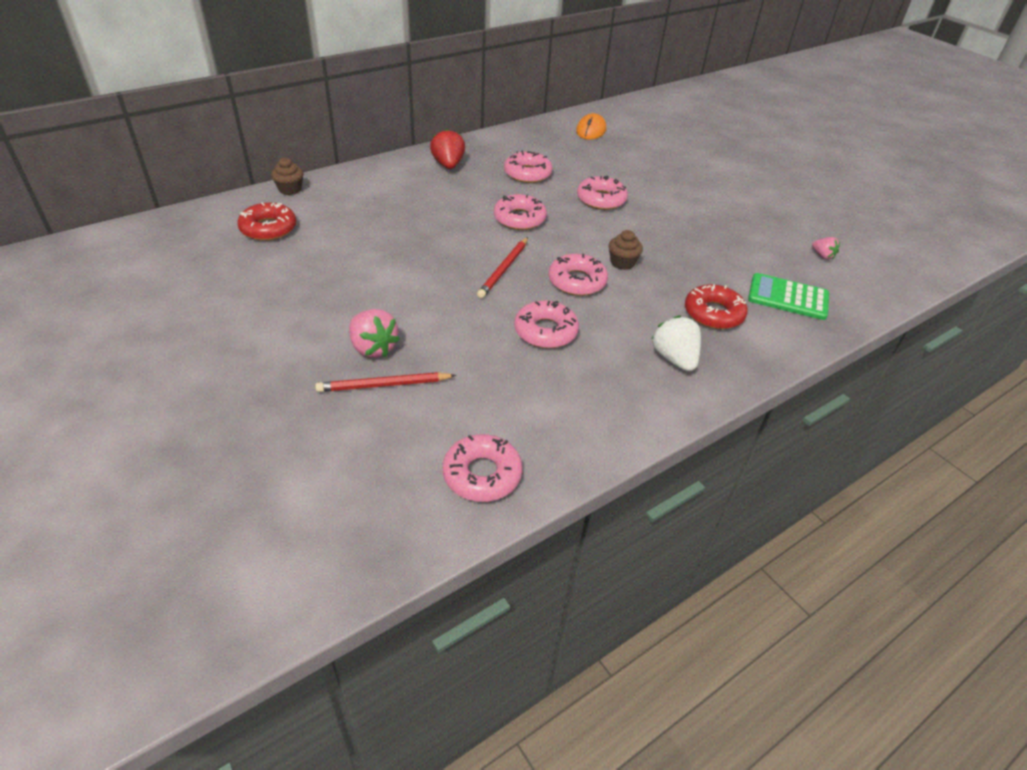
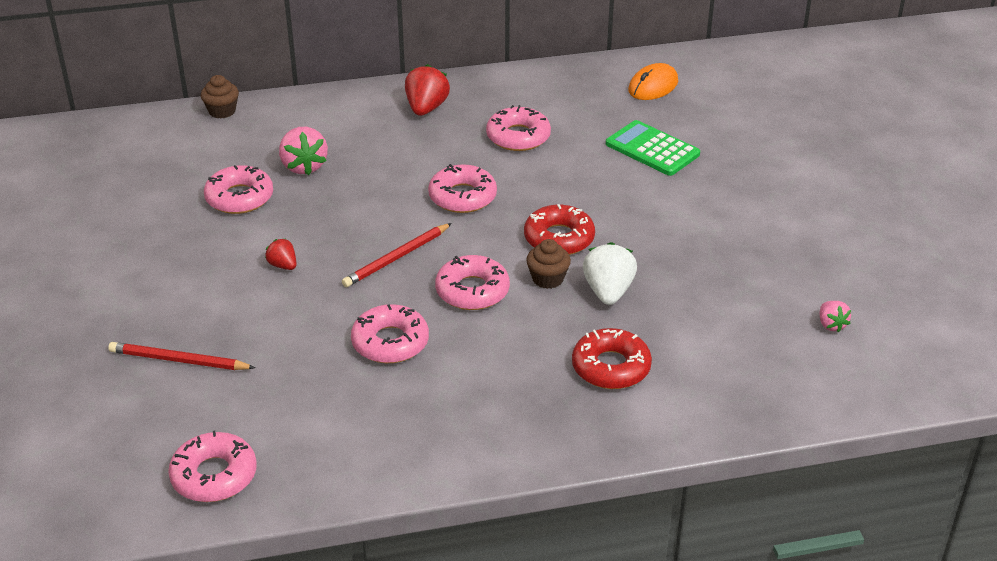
camera: 25 degrees right, 5 degrees down
(268, 228) = (170, 157): red donut -> red donut (559, 238)
(373, 348) = (193, 318): pink strawberry -> pink strawberry (304, 166)
(419, 292) = (283, 265): none -> red strawberry
(601, 199) = (587, 189): pink donut -> pink donut (239, 197)
(674, 359) = (515, 409): white strawberry -> white strawberry (608, 292)
(788, 297) = (729, 369): green calculator -> green calculator (652, 149)

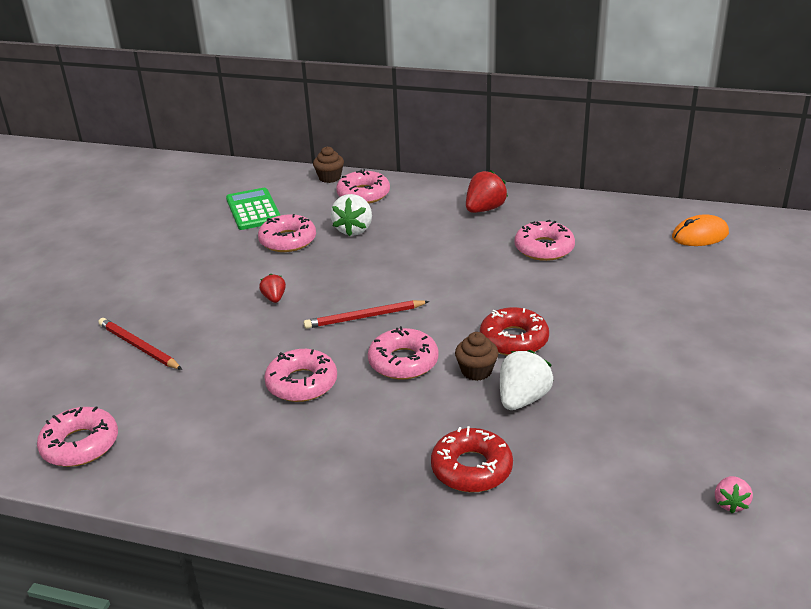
camera: 30 degrees right, 5 degrees down
(304, 166) = (353, 230): pink strawberry -> white strawberry
(462, 197) = (458, 283): pink donut -> pink donut (363, 194)
(652, 149) = (659, 287): green calculator -> green calculator (253, 210)

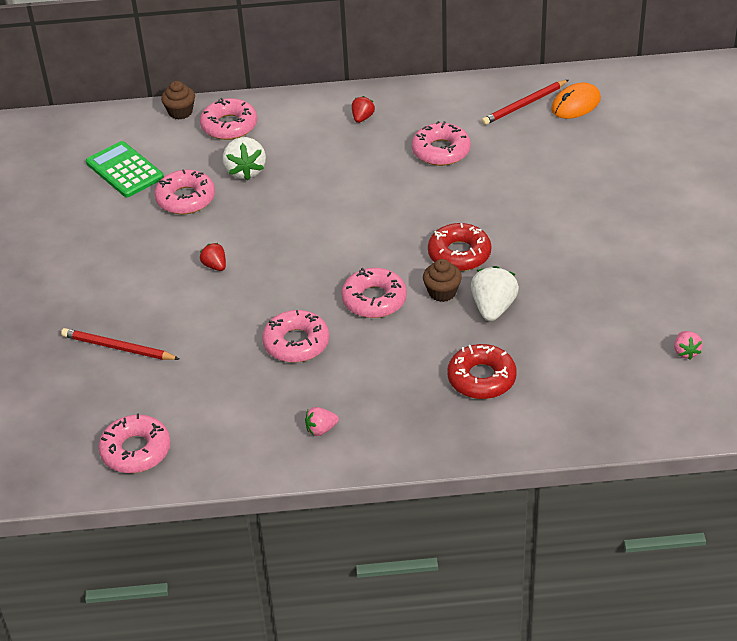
camera: 20 degrees left, 10 degrees up
(269, 475) = (321, 429): none -> pink strawberry
(364, 317) = (313, 264): red pencil -> red pencil (524, 105)
(484, 209) = (362, 118): red strawberry -> red strawberry, size x0.57

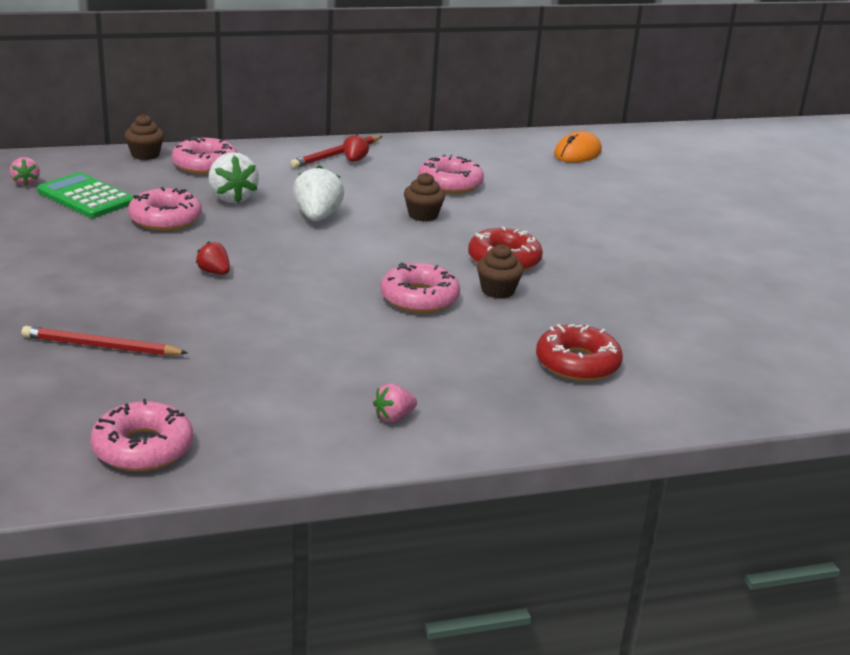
camera: 15 degrees left, 15 degrees down
(296, 343) = (335, 337): pink donut -> none
(404, 195) = (423, 215): none -> brown cupcake
(493, 308) = (563, 303): white strawberry -> white strawberry (317, 217)
(524, 105) = (524, 153): red pencil -> red pencil (336, 154)
(685, 352) = (800, 335): pink strawberry -> pink strawberry (26, 183)

